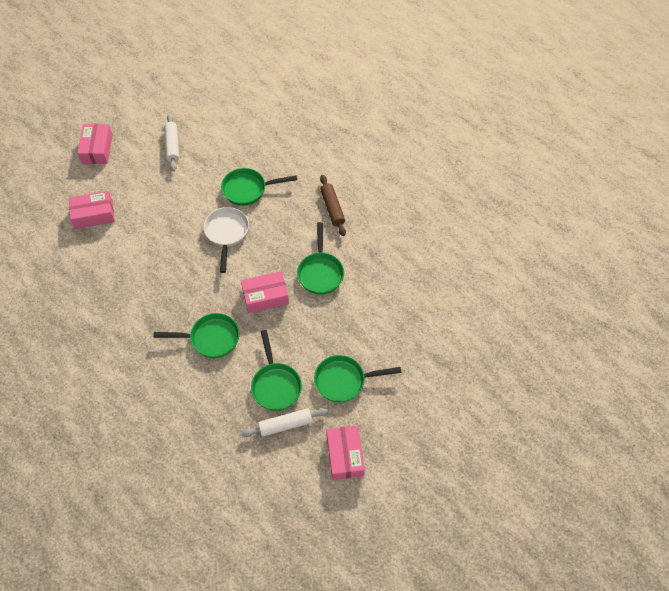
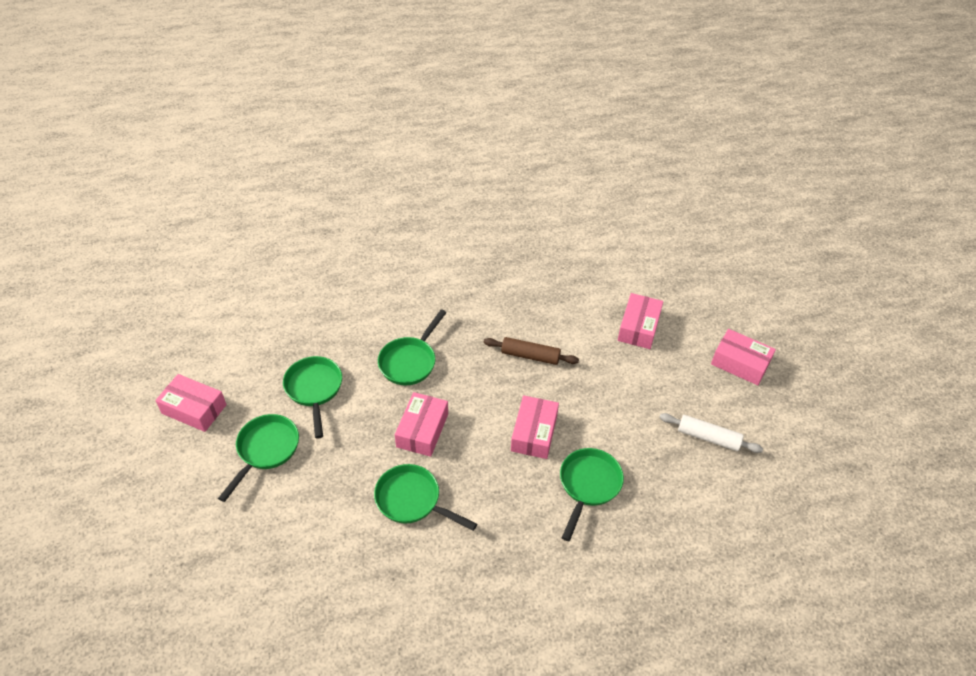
camera: 120 degrees right, 10 degrees down
(226, 233) = (534, 433): white pan -> pink box
(275, 385) = (314, 390): green pan -> green pan turned 60 degrees clockwise
(285, 425) = (268, 378): white rolling pin -> none
(332, 208) = (497, 567): brown rolling pin -> brown rolling pin (530, 356)

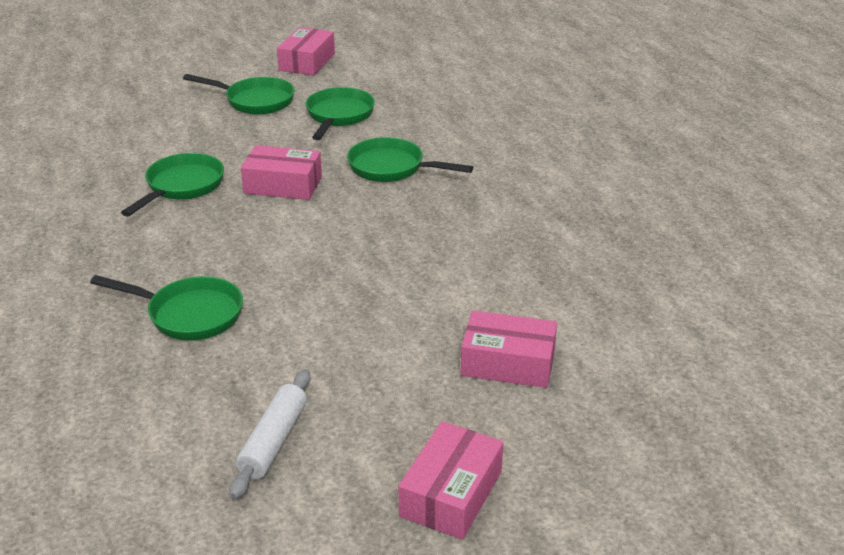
camera: 85 degrees right, 15 degrees down
(314, 390) = (338, 116): green pan -> green pan turned 60 degrees counterclockwise
(530, 356) = (420, 257): brown rolling pin -> none
(534, 433) = (280, 266): pink box -> none

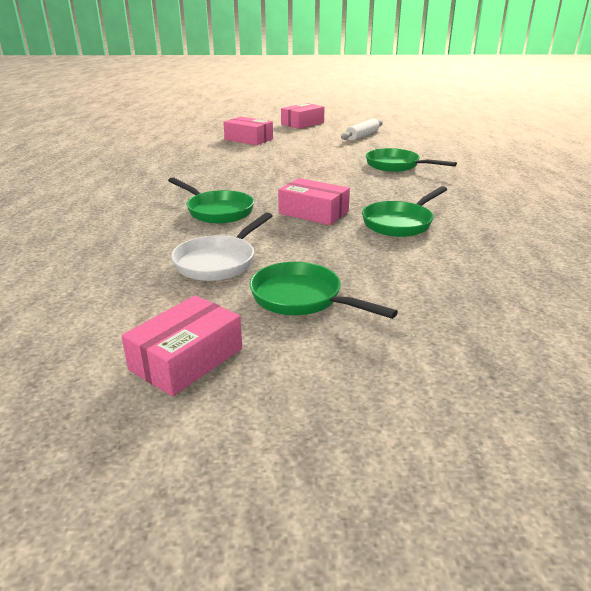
camera: 160 degrees left, 5 degrees down
(338, 116) = (219, 262): green pan -> white pan

